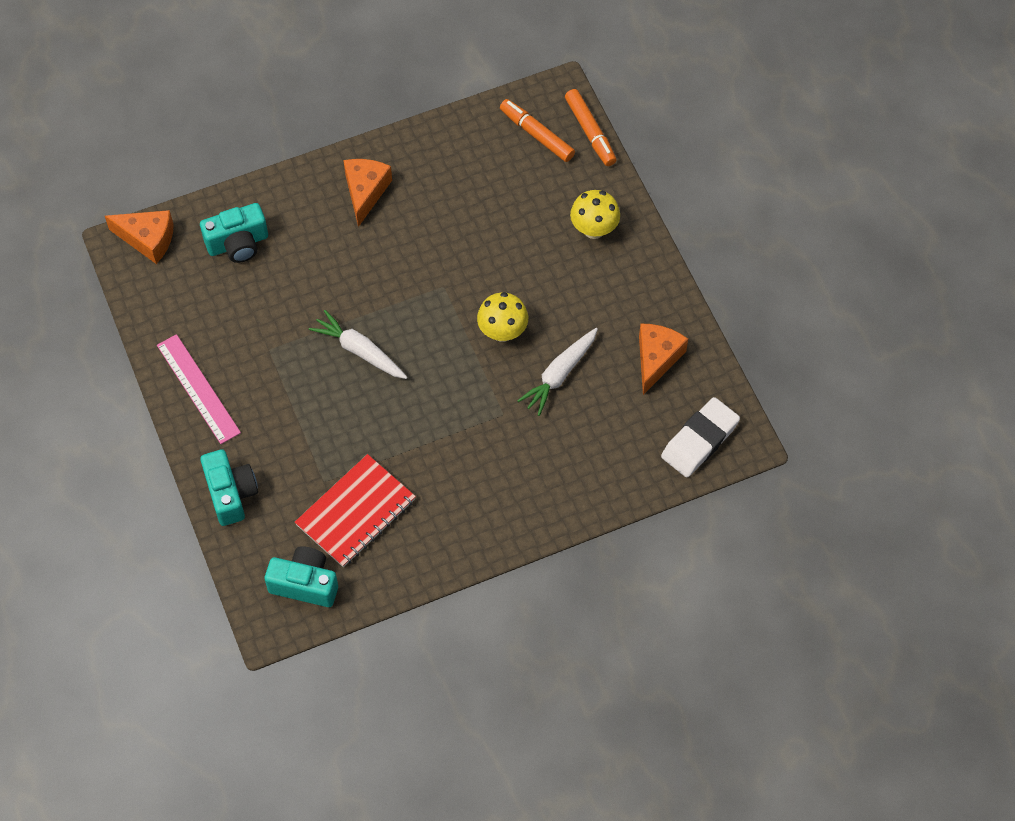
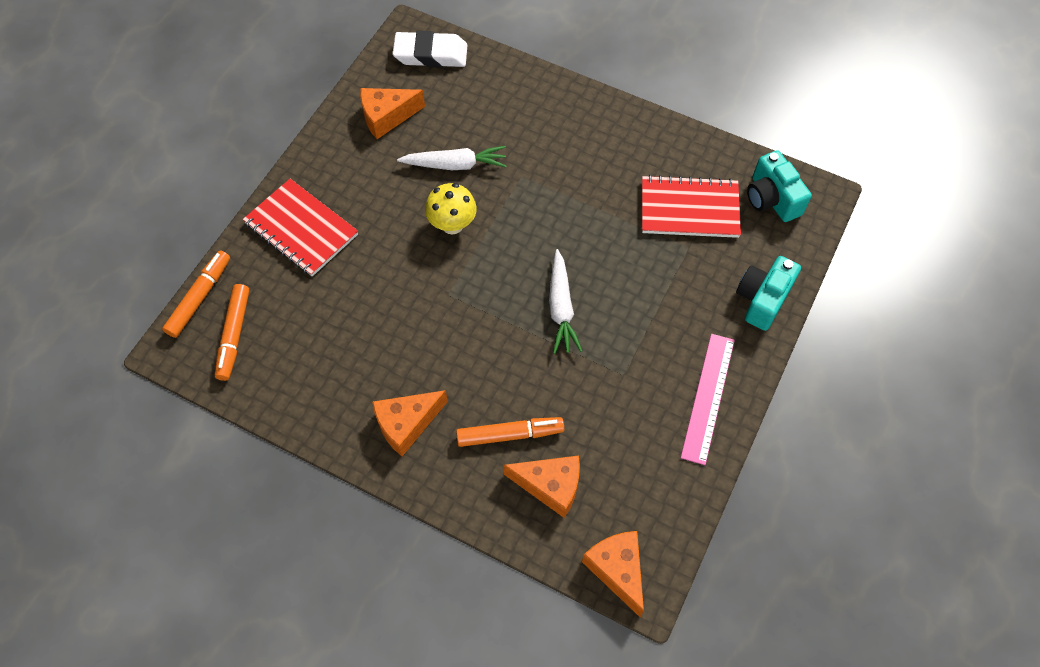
camera: 130 degrees left, 0 degrees up
(238, 243) = (550, 486): turquoise camera -> orange cheese
(297, 246) = (510, 434): none -> orange marker
(594, 229) = (301, 229): yellow mushroom -> red notebook

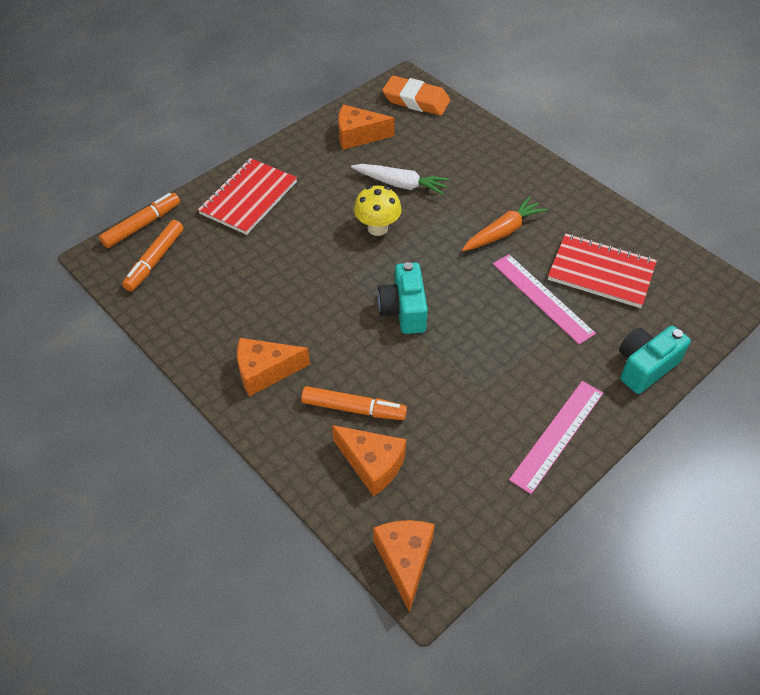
camera: 20 degrees right, 10 degrees down
(301, 229) = (248, 198): red notebook -> red notebook turned 60 degrees clockwise
(431, 54) = (416, 100): white eraser -> orange eraser
(561, 308) = (446, 319): white carrot -> none
(579, 191) = (503, 232): none -> orange carrot
(644, 254) = (542, 298): none -> pink ruler
(772, 199) = (685, 285): turquoise camera -> turquoise camera (404, 310)

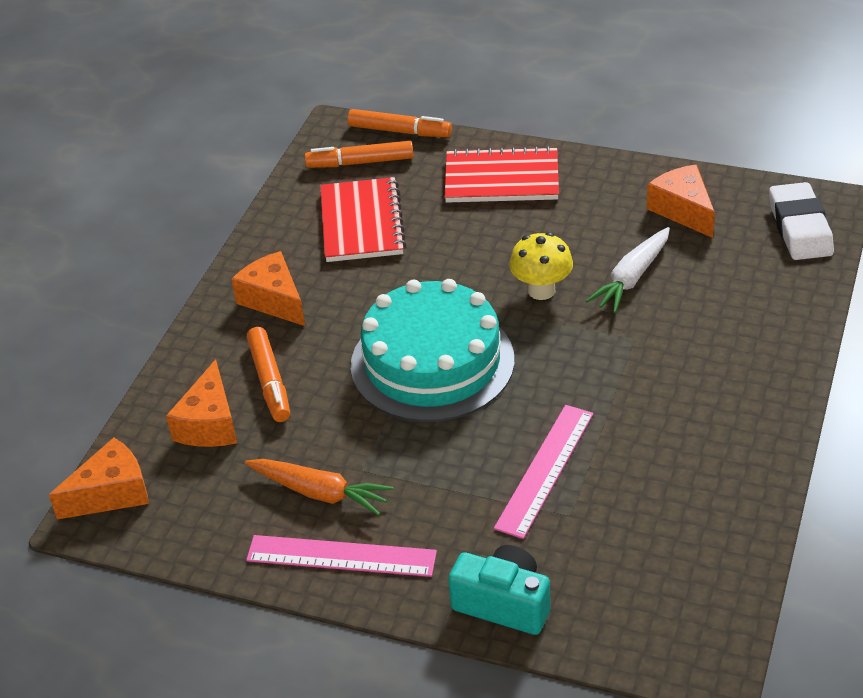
camera: 65 degrees right, 10 degrees down
(400, 184) = (631, 278): white carrot -> white carrot turned 45 degrees clockwise
(404, 310) = (432, 362): turquoise camera -> turquoise cake
(416, 100) = (800, 228): orange eraser -> white eraser
(503, 232) = (629, 394): orange carrot -> orange carrot (320, 493)
(601, 272) = (635, 510): red notebook -> red notebook (361, 223)

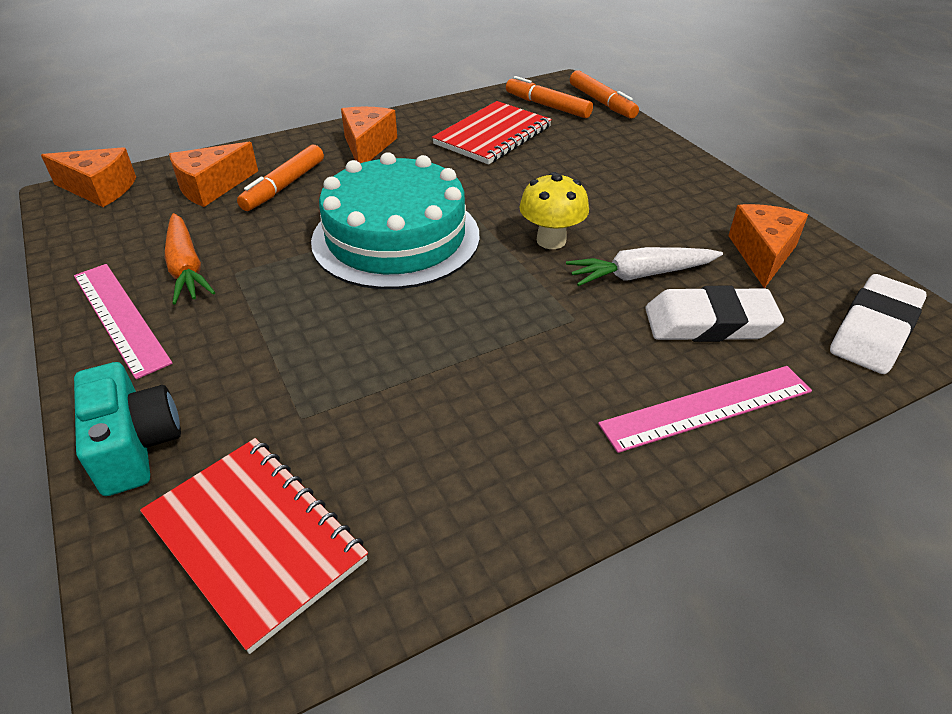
camera: 40 degrees right, 0 degrees up
(501, 179) = (633, 159): red notebook -> red notebook (255, 539)
(545, 470) = (343, 366): pink ruler -> pink ruler (707, 408)
(711, 285) = (709, 323): none -> white eraser

